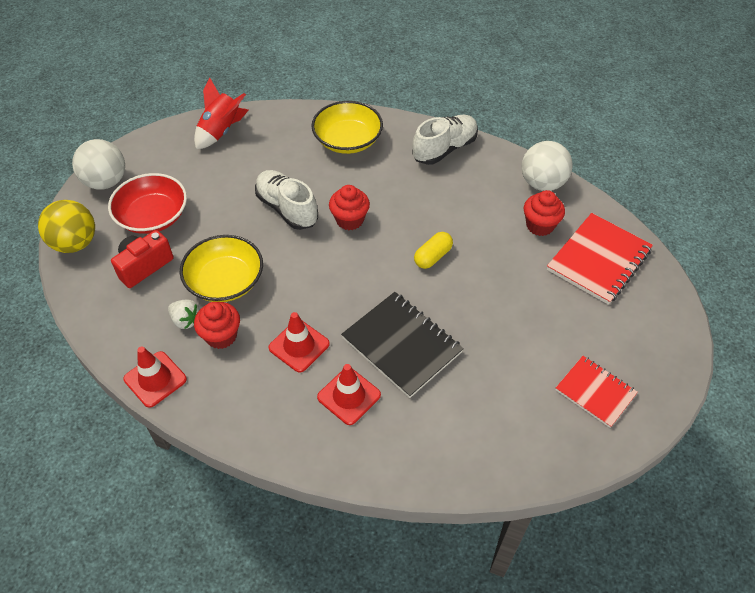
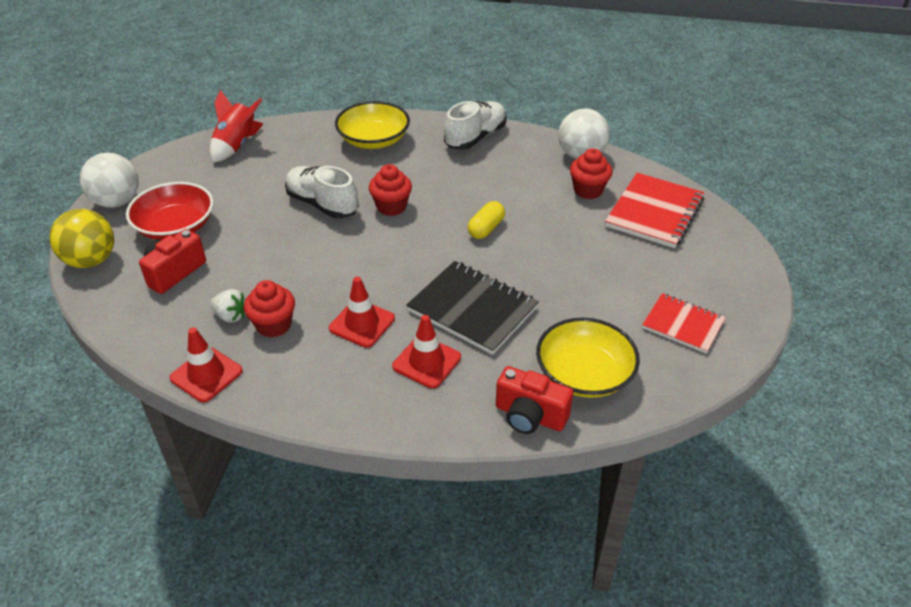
camera: 10 degrees left, 10 degrees down
(225, 281) = (268, 275): yellow bowl -> yellow bowl (584, 374)
(430, 468) = (530, 416): none -> red camera

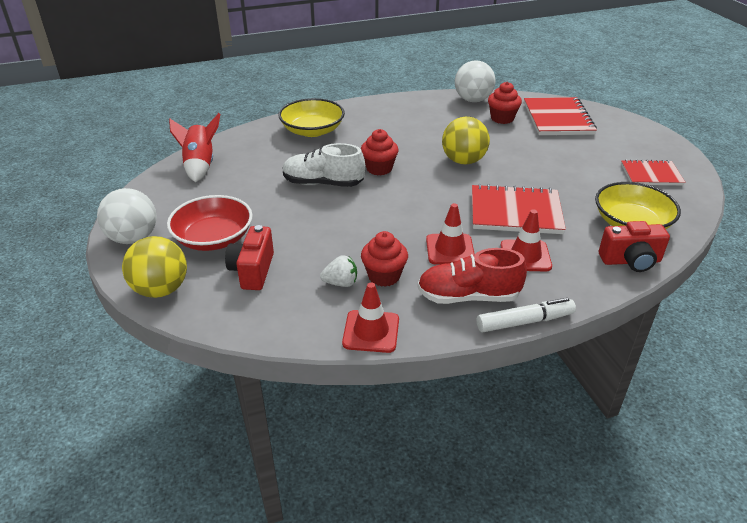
camera: 30 degrees left, 5 degrees down
(324, 380) = (468, 296): none -> red shoe
(346, 429) = (524, 321): none -> white marker
(472, 309) = (515, 212): black notebook -> red notebook
(475, 137) = (387, 109): white shoe -> none
(486, 228) = (463, 161): yellow capsule -> yellow ball

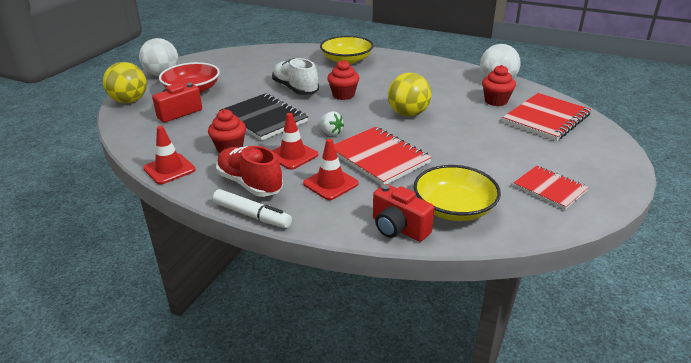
camera: 45 degrees right, 5 degrees down
(200, 165) = (253, 55): red rocket -> none
(341, 283) = (203, 140): white strawberry -> white strawberry (330, 133)
(355, 229) = (264, 118): none -> black notebook

